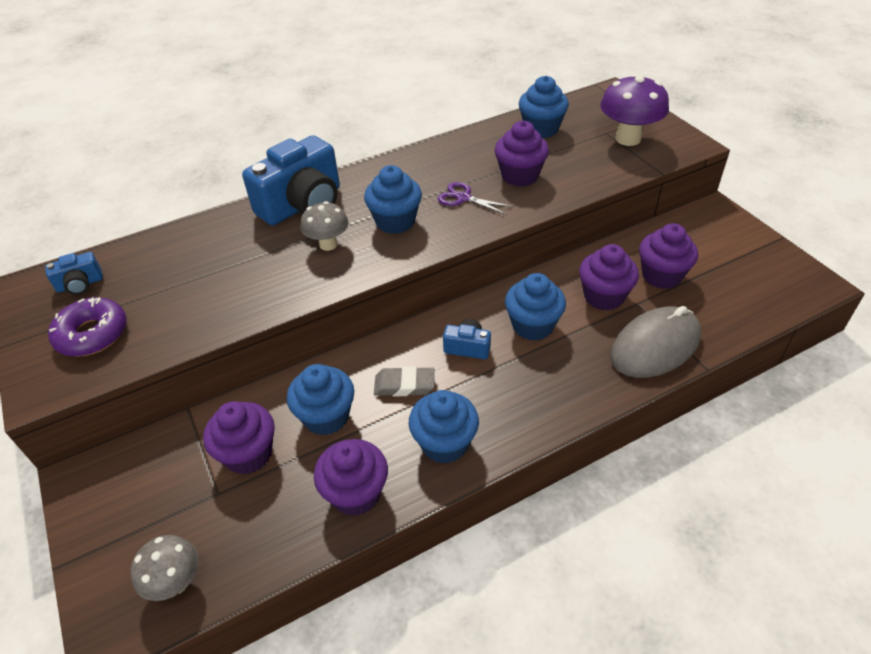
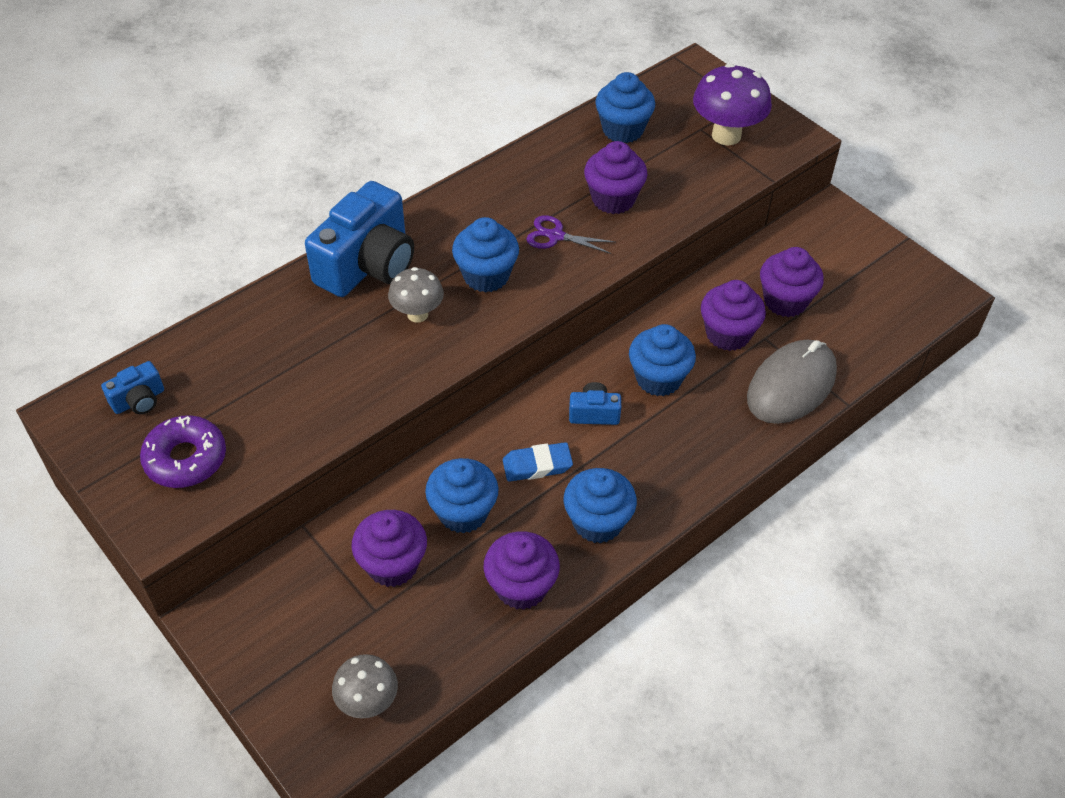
camera: 15 degrees left, 5 degrees up
(404, 385) = (537, 465): grey eraser -> blue eraser

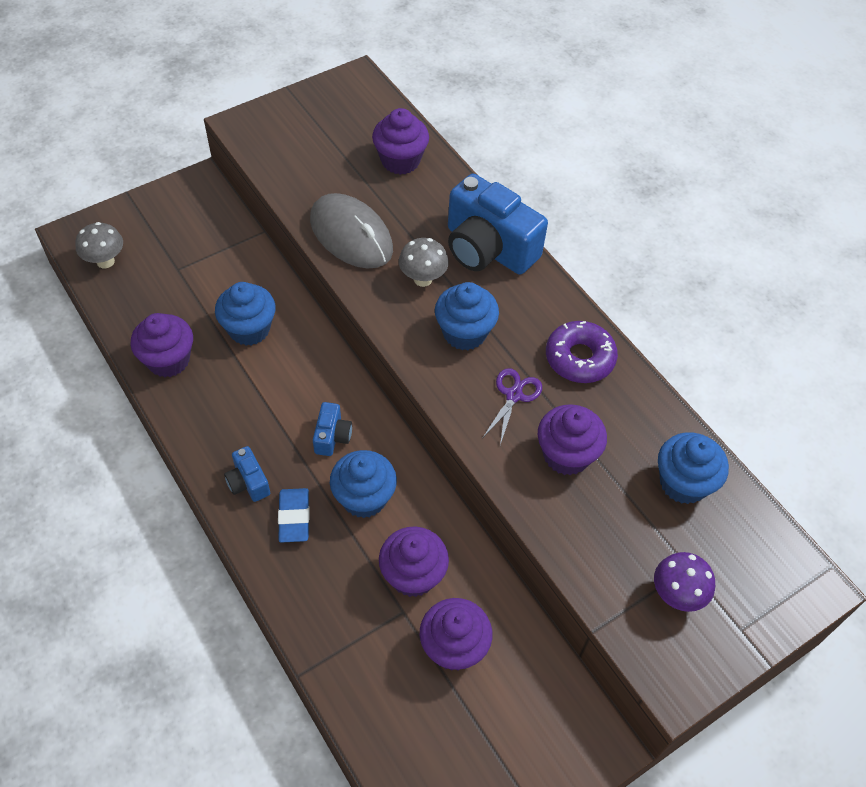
camera: 95 degrees right, 5 degrees up
(139, 400) = (361, 112): blue camera -> blue camera (248, 482)
(186, 459) = (299, 137): purple donut -> purple donut (579, 358)
(392, 565) = (213, 281): purple cupcake -> purple cupcake (400, 161)
(537, 465) = (284, 385): blue eraser -> blue eraser (294, 517)
(597, 522) = (214, 422): blue cupcake -> none
(726, 135) = (676, 594): purple mushroom -> purple mushroom, size x0.63
(791, 385) = (333, 622): grey mouse -> grey mouse (351, 235)

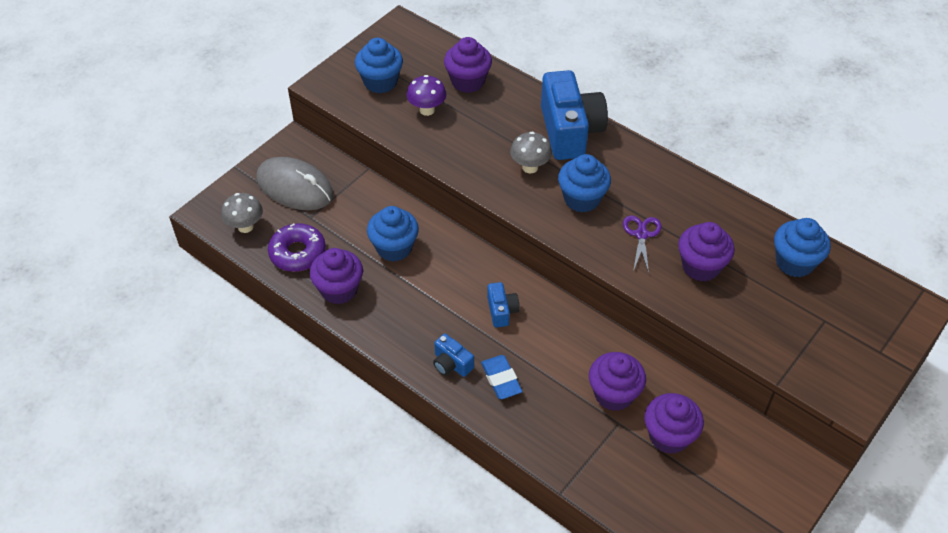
camera: 15 degrees left, 5 degrees down
(351, 235) = (456, 148): grey mouse -> grey mouse (295, 187)
(364, 498) = (549, 349): blue cupcake -> blue cupcake (380, 82)
(488, 248) = (570, 131): blue camera -> blue camera turned 120 degrees counterclockwise
(579, 358) = (678, 194): purple donut -> purple donut (298, 253)
(676, 594) = (825, 341): purple mushroom -> purple mushroom (427, 110)

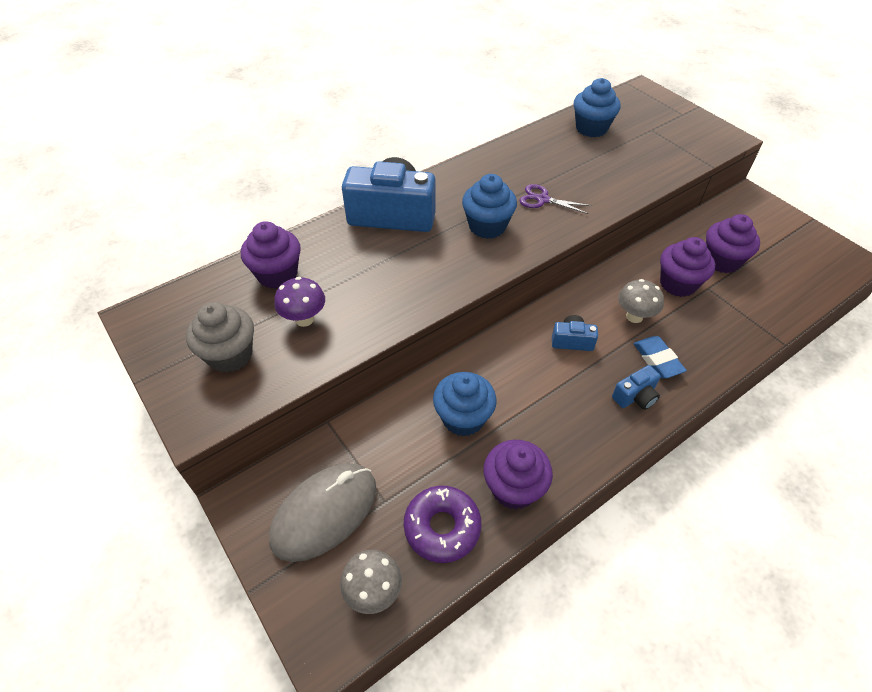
camera: 75 degrees left, 0 degrees up
(380, 82) = (230, 355): blue cupcake -> grey cupcake
(501, 379) = (657, 360): blue eraser -> blue eraser turned 75 degrees clockwise
(530, 167) = (431, 253): grey mushroom -> grey mushroom (634, 316)
(701, 266) = (587, 175): purple cupcake -> none

